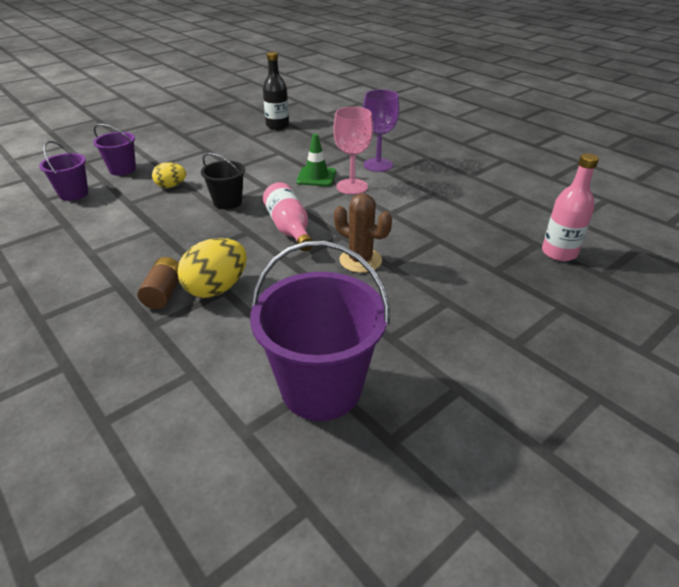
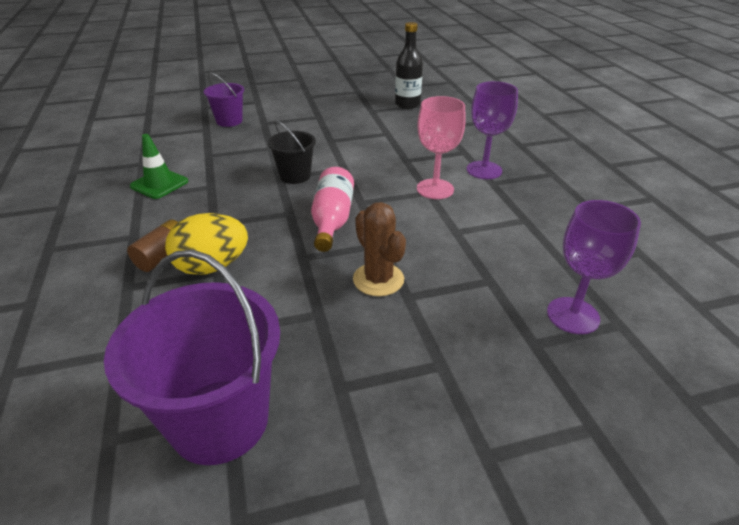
camera: 25 degrees right, 0 degrees up
(74, 194) = (172, 136): purple bucket -> none
(171, 186) = (257, 147): yellow egg -> none
(316, 177) = (404, 169): green traffic cone -> green traffic cone (159, 184)
(507, 246) = (573, 315): none -> purple goblet
(559, 253) = (642, 347): pink bottle -> none

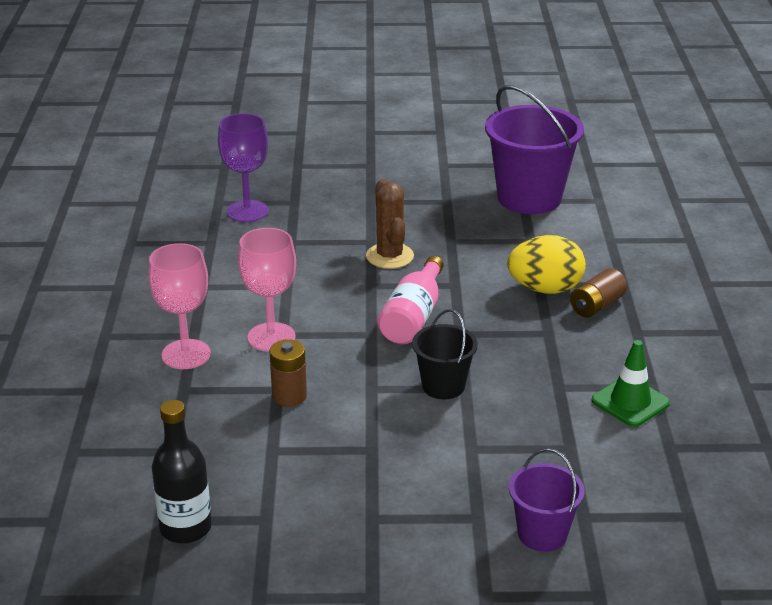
camera: 165 degrees left, 5 degrees down
(395, 157) = (289, 396): none -> brown battery
(484, 170) = (186, 354): purple goblet -> pink goblet

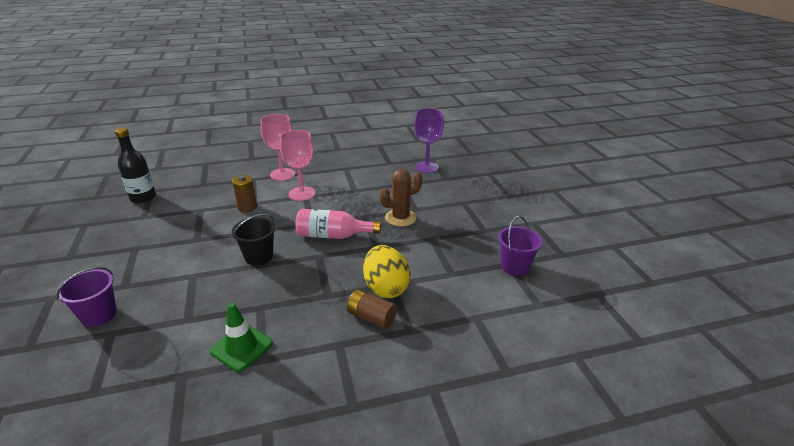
camera: 75 degrees right, 0 degrees up
(529, 198) = (514, 266): purple bucket -> purple bucket, size x0.54

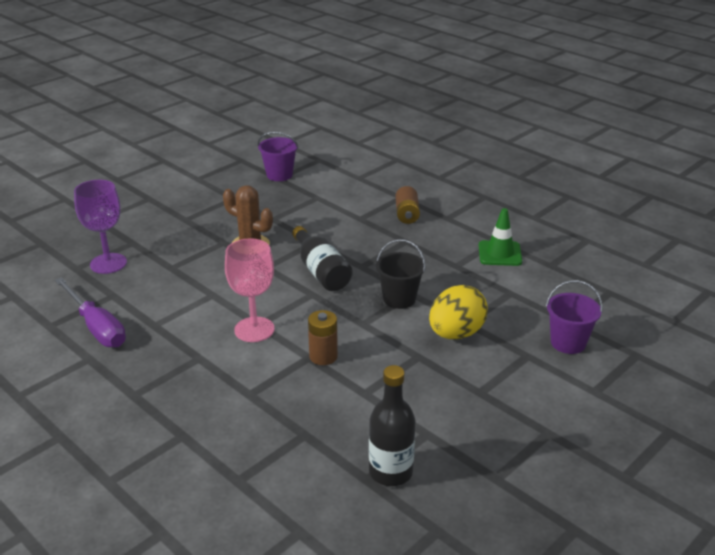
camera: 120 degrees left, 0 degrees up
(282, 174) = (214, 372): pink goblet -> none
(333, 235) = (321, 271): pink bottle -> black bottle
(363, 154) = (96, 327): none -> purple screwdriver
(386, 288) = (367, 219): yellow egg -> yellow egg (456, 334)

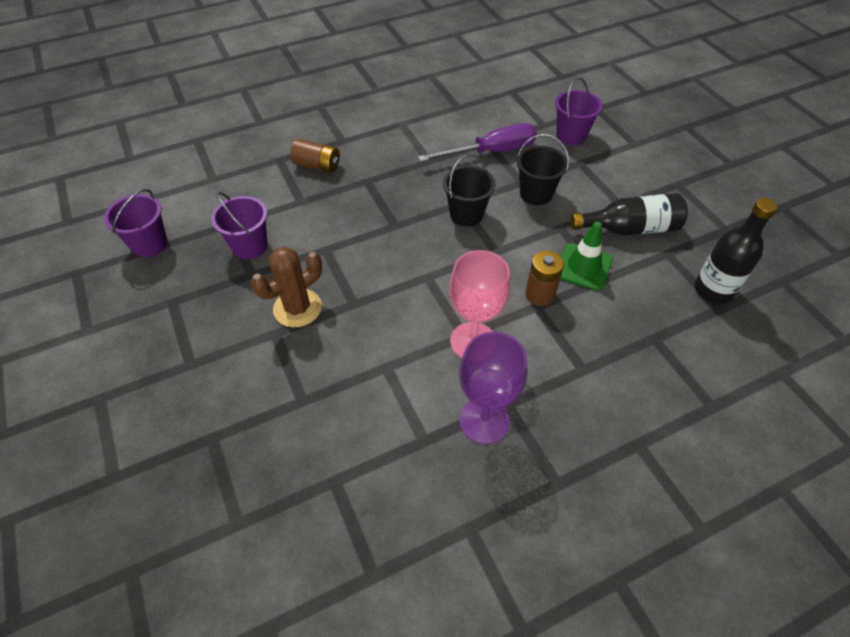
camera: 70 degrees left, 20 degrees up
(96, 327) = (402, 511): purple screwdriver -> purple screwdriver (491, 152)
(108, 263) = (250, 477): purple goblet -> purple goblet (484, 420)
(299, 211) = (250, 246): none -> purple bucket
(321, 271) = (388, 259): black bottle -> black bottle (630, 228)
(456, 334) = (536, 194): yellow egg -> black bucket
(500, 253) = (424, 128): green traffic cone -> green traffic cone (583, 267)

